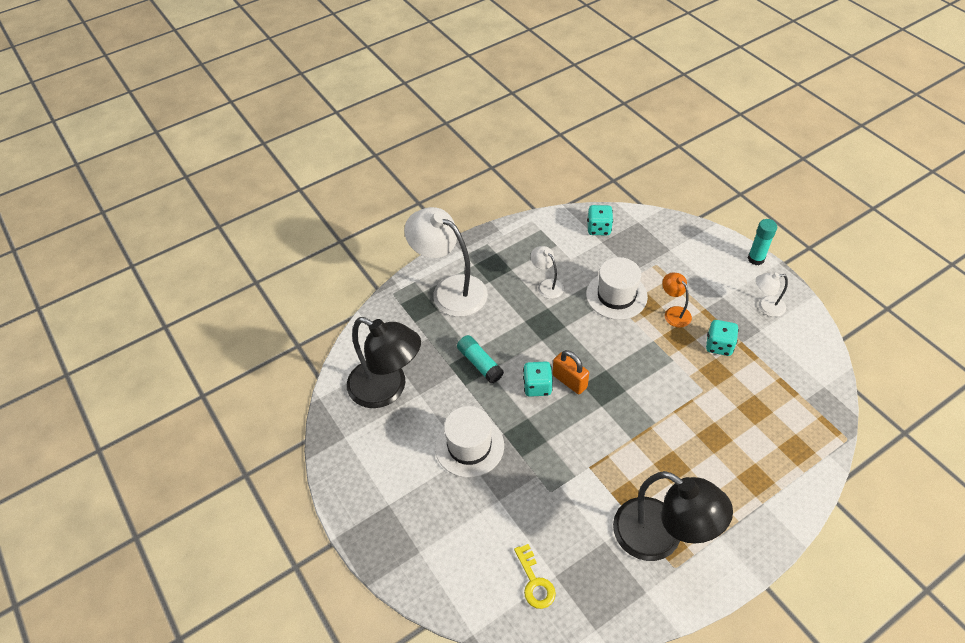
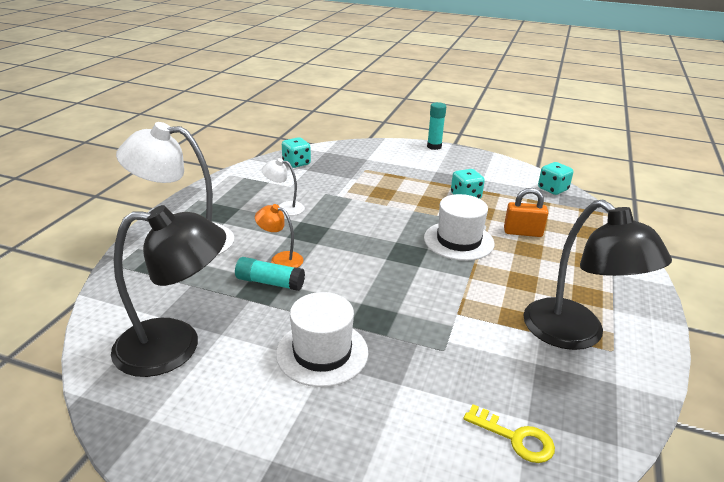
camera: 40 degrees left, 20 degrees down
(537, 386) = (346, 276): turquoise dice -> turquoise dice (552, 189)
(569, 381) = (372, 261): orange padlock -> orange padlock (522, 232)
(616, 295) = (353, 195): white hat -> white hat (458, 241)
(660, 538) = (575, 334): black lamp -> black lamp turned 60 degrees clockwise
(674, 312) = (410, 190): orange lamp -> orange lamp (280, 259)
(766, 307) = (471, 167): white lamp -> none

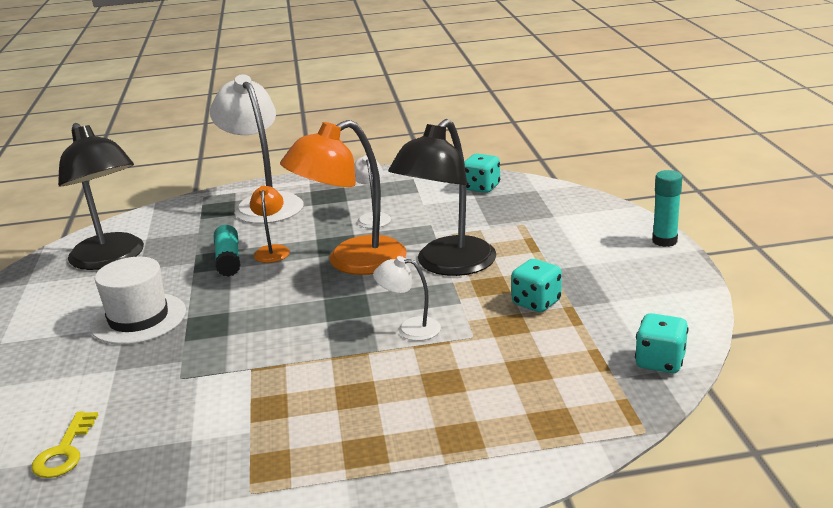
camera: 65 degrees right, 5 degrees down
(343, 234) = (352, 262): none -> orange lamp
(458, 241) = (410, 329): white hat -> white lamp
(522, 232) = (484, 367): orange padlock -> none
(575, 334) = (264, 457): black lamp -> black lamp (447, 265)

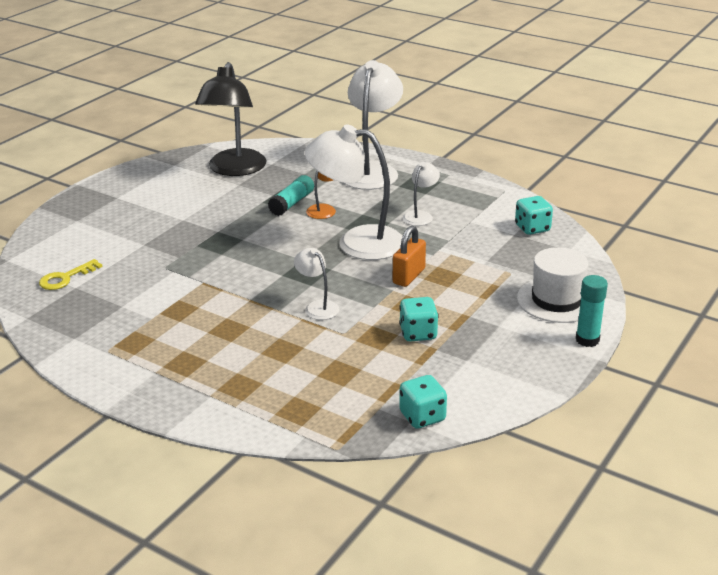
camera: 40 degrees right, 5 degrees up
(138, 318) = (194, 218): white hat -> white hat (557, 300)
(352, 262) = (357, 242): orange lamp -> white lamp
(447, 265) = (409, 276): black lamp -> orange padlock

